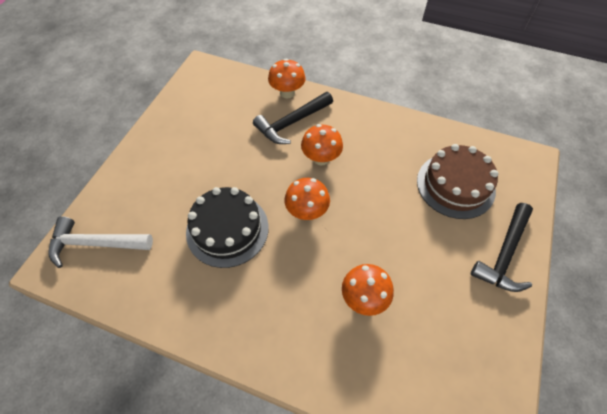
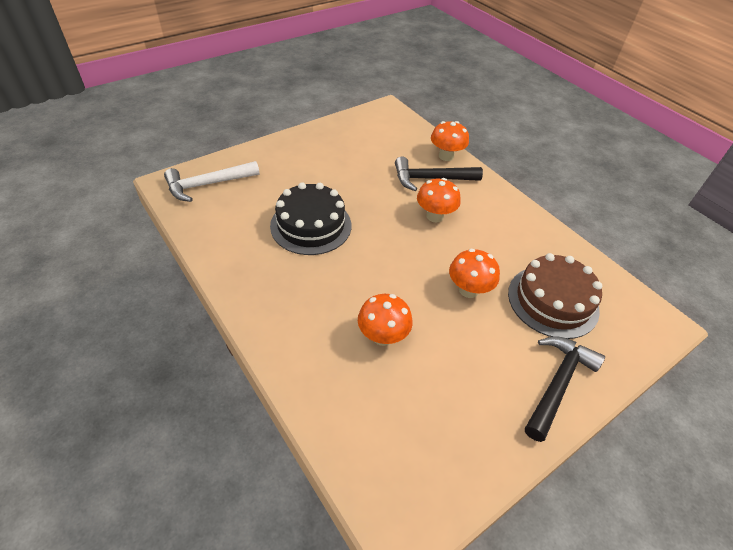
camera: 30 degrees right, 10 degrees down
(96, 244) = (208, 184): white hammer -> white hammer turned 60 degrees counterclockwise
(307, 211) = (388, 247): orange mushroom -> orange mushroom (468, 290)
(504, 254) = (557, 383): black hammer -> black hammer turned 150 degrees clockwise

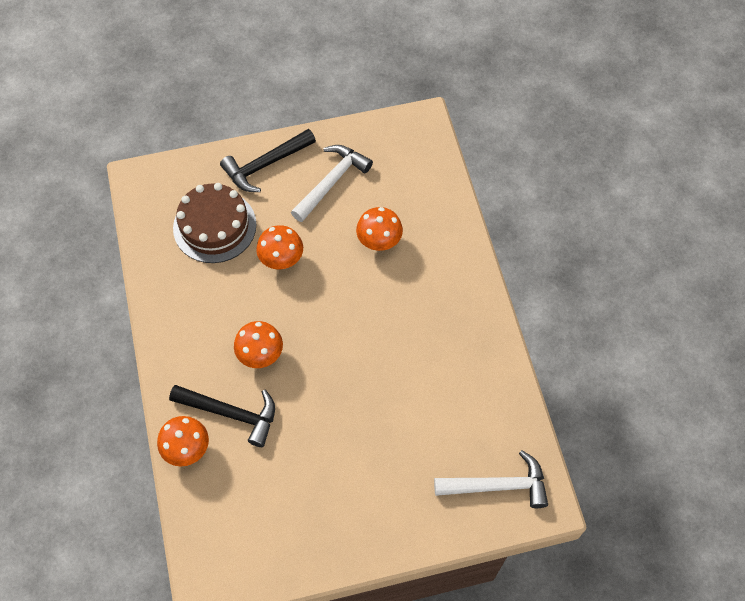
camera: 155 degrees left, 15 degrees up
(311, 225) = (398, 383): black cake -> none
(472, 388) = (331, 182): none -> white hammer

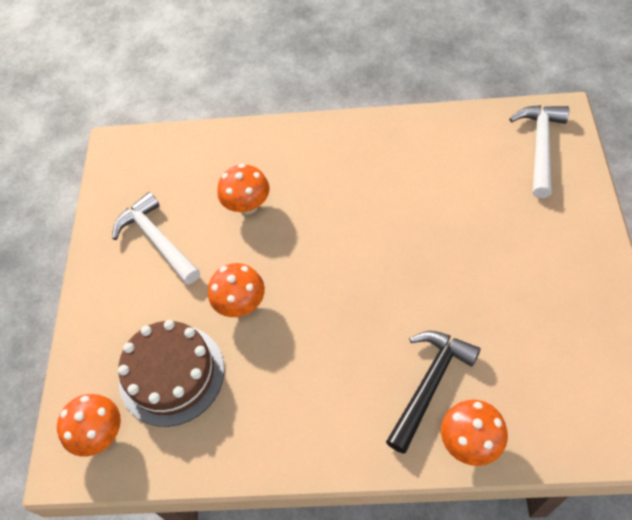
camera: 70 degrees left, 5 degrees down
(260, 355) = (359, 342): orange mushroom -> orange mushroom (101, 434)
(266, 165) = (107, 305): black hammer -> none

